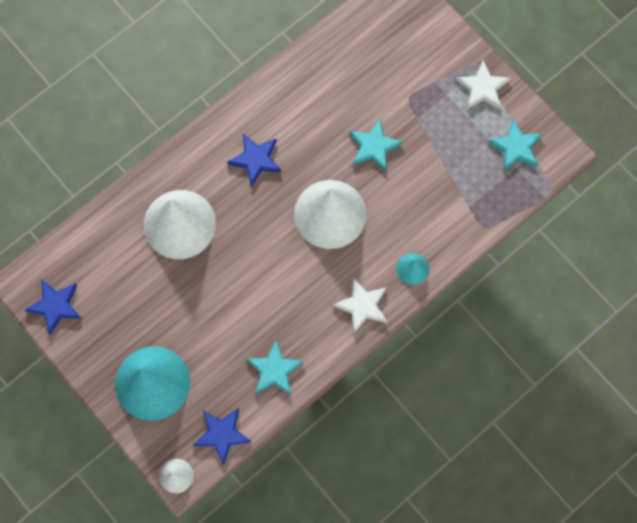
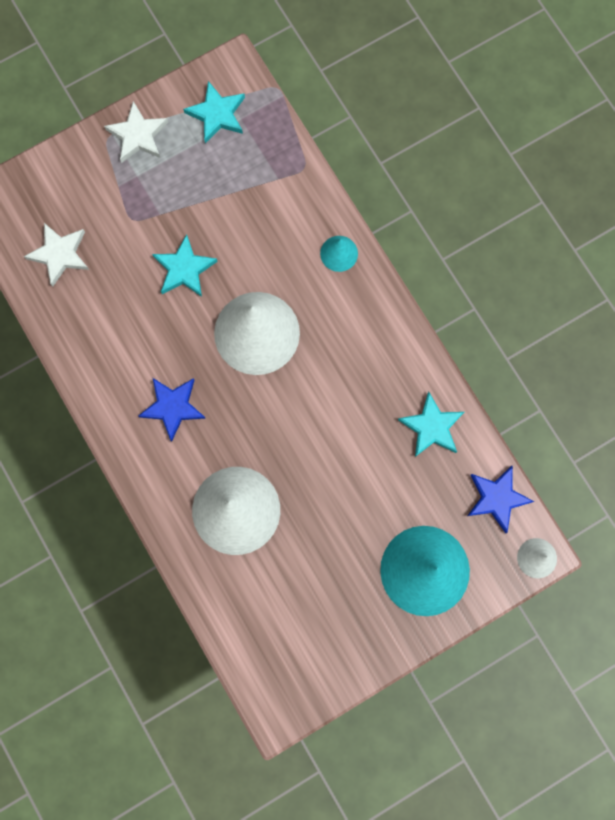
camera: 80 degrees left, 5 degrees up
(55, 306) = (312, 675): blue star -> none
(362, 306) = (373, 316): white star -> white star (60, 254)

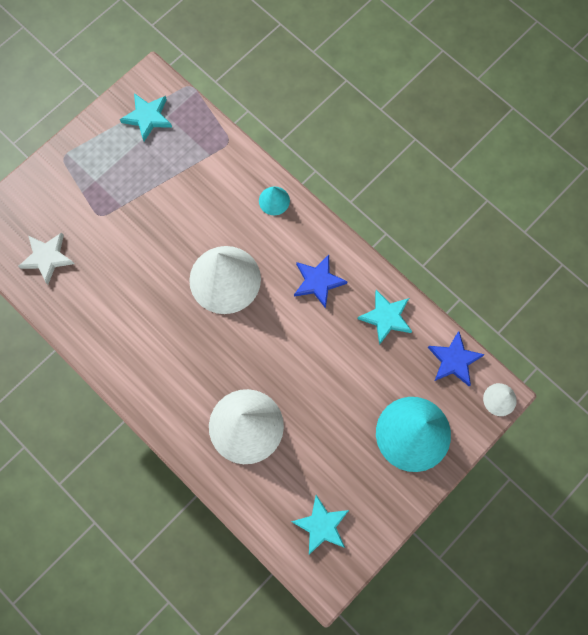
camera: 15 degrees left, 5 degrees down
(138, 135) = (88, 149): white star -> none
(173, 407) = (172, 356): blue star -> blue star (318, 281)
(184, 269) = (152, 244): turquoise star -> turquoise star (321, 525)

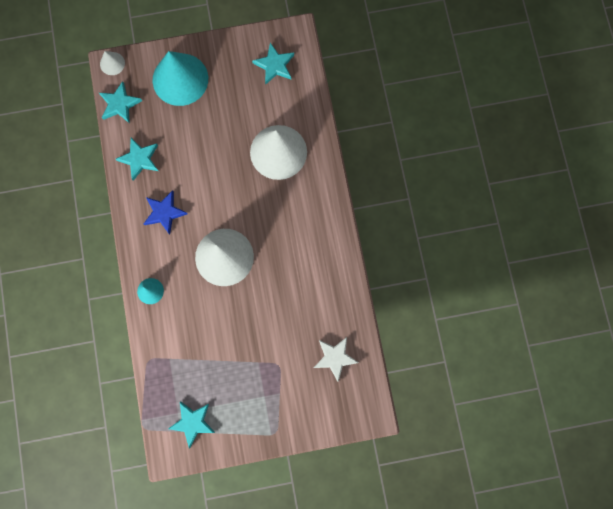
camera: 145 degrees left, 5 degrees up
(454, 360) = (120, 104): blue star -> turquoise star

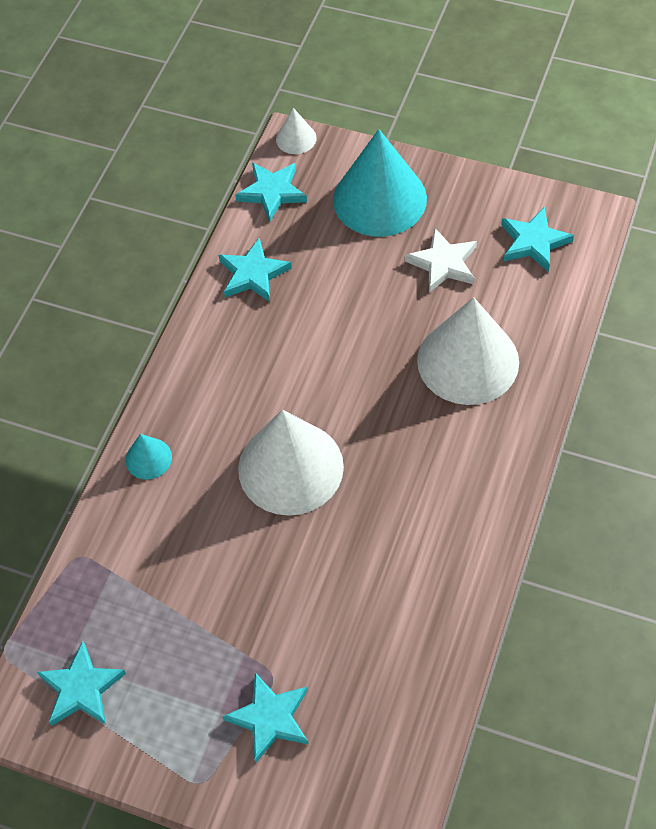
camera: 35 degrees right, 20 degrees down
(164, 212) = (241, 361): blue star -> none
(289, 385) = (270, 718): none -> turquoise star
(335, 358) = (374, 717): white star -> white star (443, 263)

